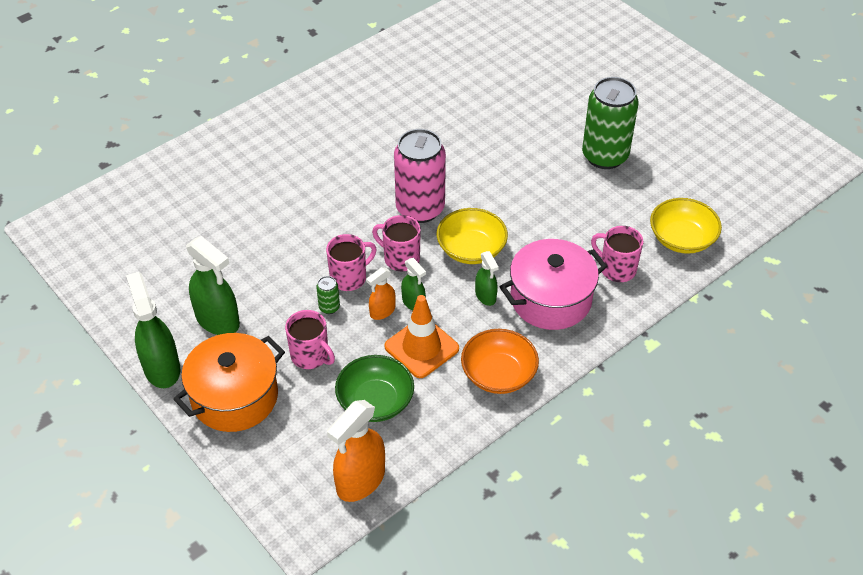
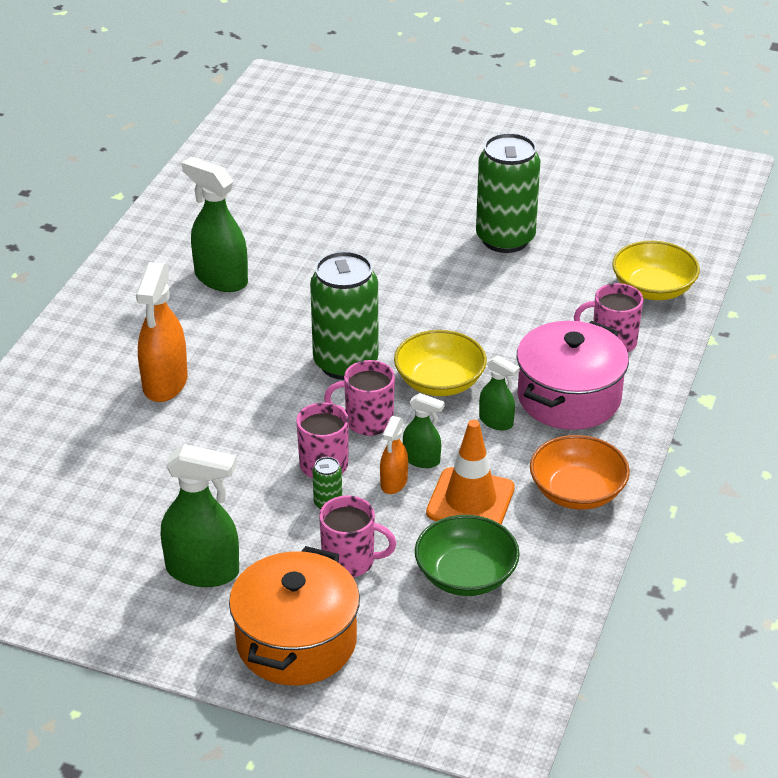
camera: 30 degrees left, 10 degrees down
(162, 368) = (177, 650): green spray bottle -> green spray bottle (220, 278)
(360, 481) = (520, 661): orange spray bottle -> orange spray bottle (165, 383)
(420, 209) = (345, 363): pink can -> green can

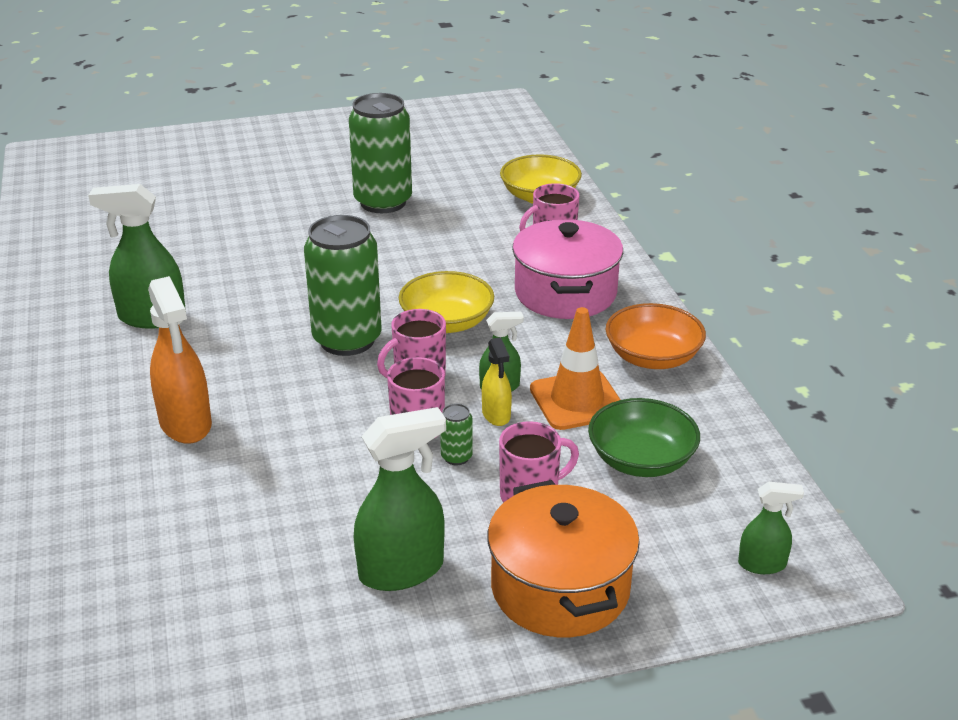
camera: 35 degrees left, 5 degrees down
(393, 483) = (496, 415): orange spray bottle -> yellow spray bottle
(496, 422) = (528, 333): green spray bottle -> green spray bottle (762, 564)

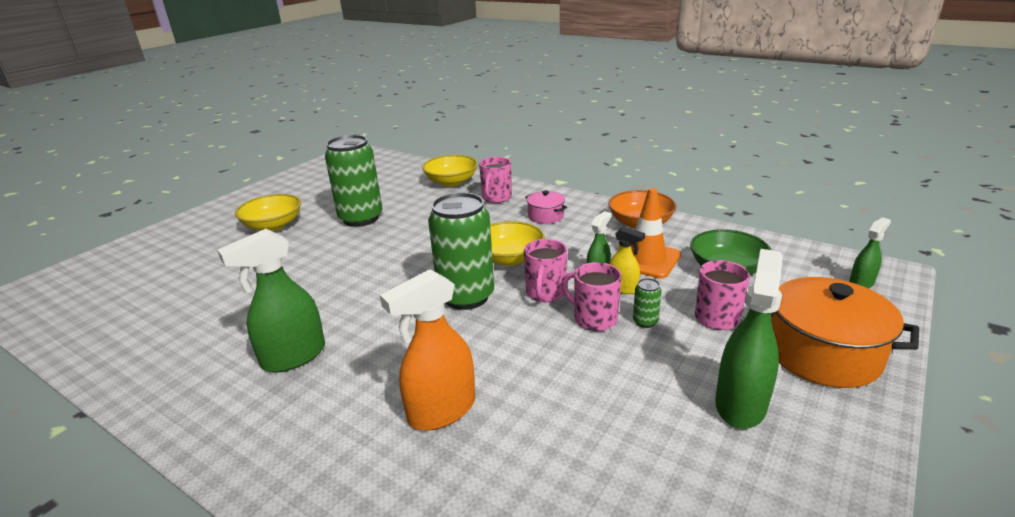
camera: 40 degrees left, 5 degrees down
(186, 424) = (441, 411): orange spray bottle -> orange spray bottle turned 120 degrees clockwise
(299, 171) = (273, 225): none -> yellow bowl
(565, 293) = (545, 216): pink pot -> pink pot, size x0.51

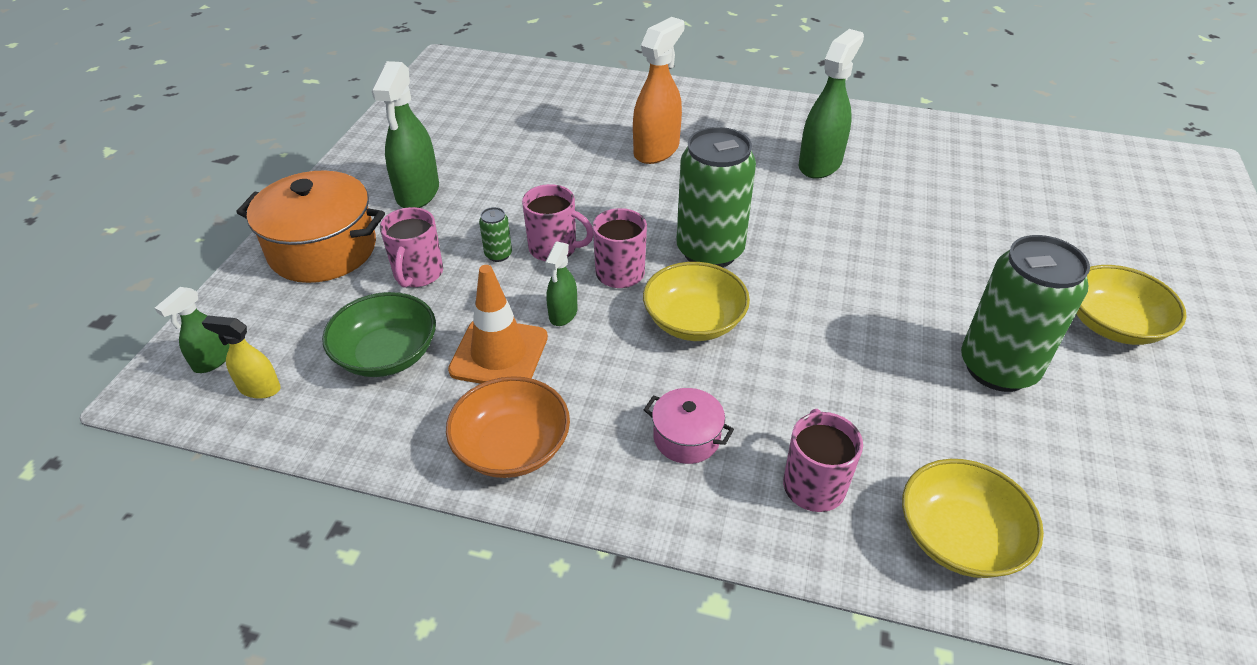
camera: 160 degrees right, 15 degrees up
(622, 288) = (527, 296): yellow spray bottle -> yellow spray bottle (259, 388)

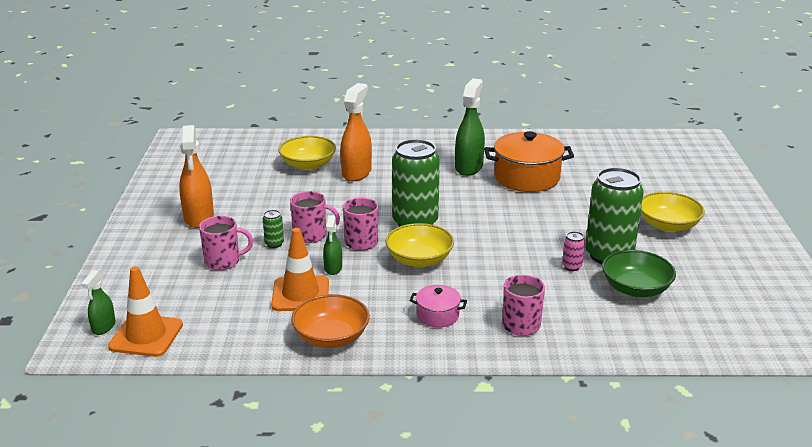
camera: 15 degrees left, 15 degrees down
(259, 388) = (146, 336): yellow spray bottle -> orange traffic cone
(323, 249) = (147, 258): orange pot -> orange pot (527, 178)
(387, 354) = (225, 306): green bowl -> green bowl (635, 289)
(417, 193) = (199, 218): green spray bottle -> orange spray bottle
(418, 274) = (223, 262): pink mug -> pink mug turned 90 degrees counterclockwise
(930, 379) = (571, 266): none -> pink can
(959, 537) = (608, 333): yellow bowl -> yellow bowl (308, 165)

